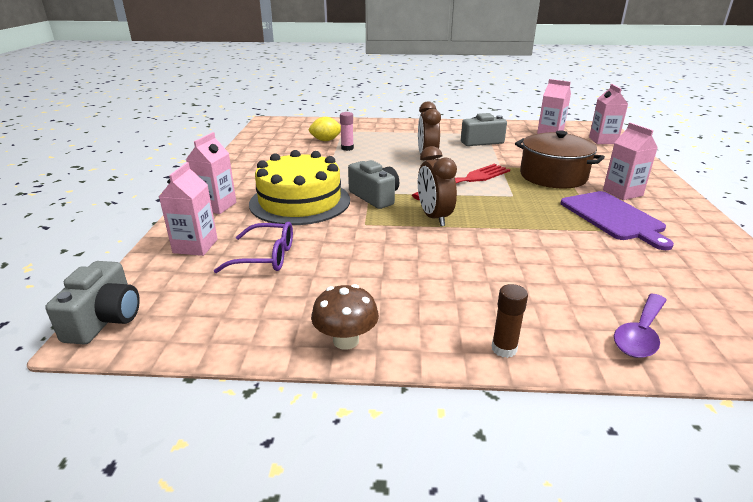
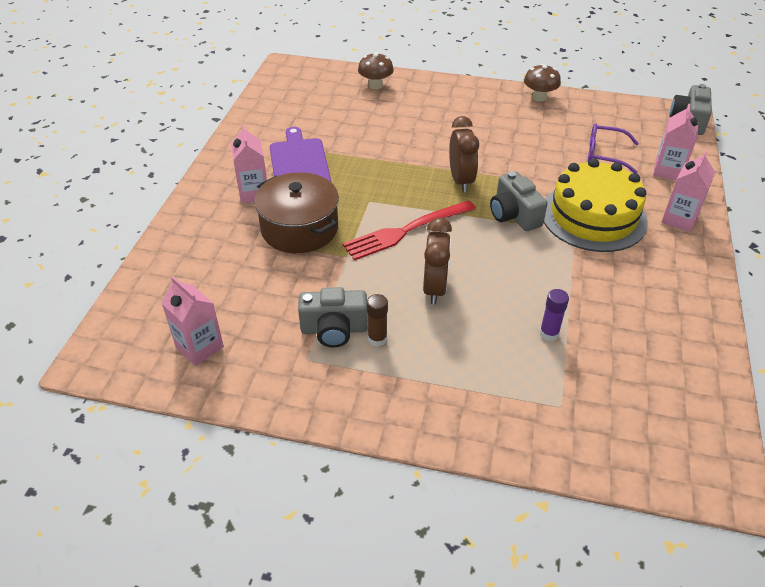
camera: 170 degrees left, 15 degrees up
(326, 140) = (586, 368): yellow lemon -> none
(347, 148) = (549, 333): pink glue stick -> purple glue stick
(504, 349) = (454, 86): brown glue stick -> brown glue stick (377, 339)
(603, 140) = (145, 308): pink carton -> none
(640, 334) = (375, 85): purple spoon -> brown mushroom

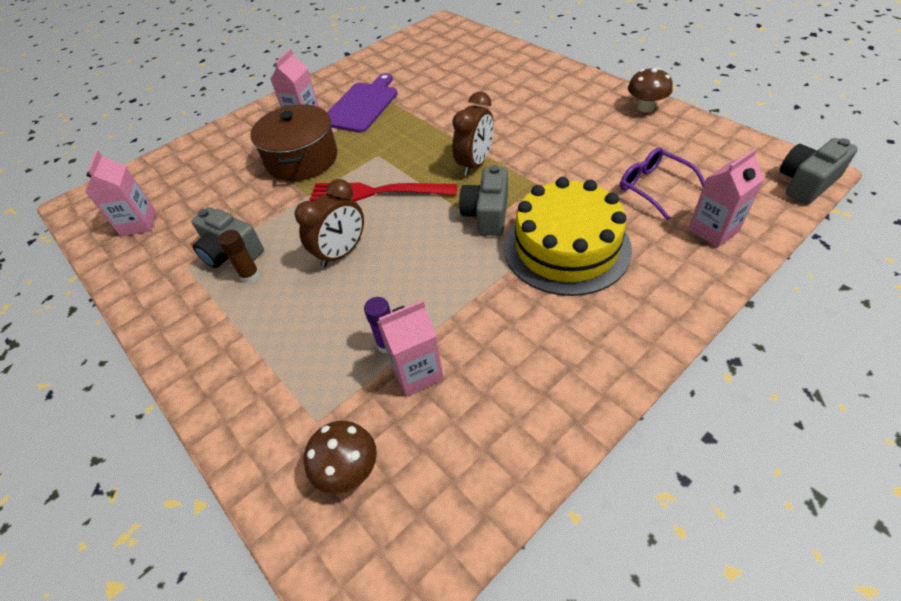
camera: 40 degrees right, 5 degrees up
(375, 85) = (497, 56): brown mushroom -> brown mushroom (348, 470)
(679, 219) = (665, 290): pink carton -> pink carton (417, 372)

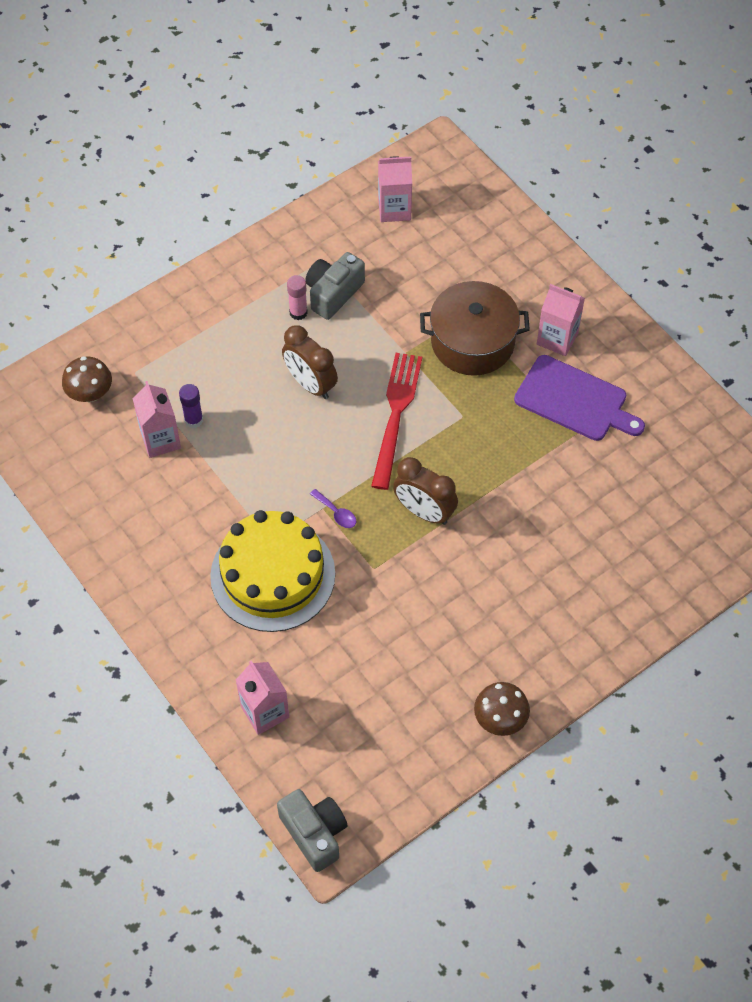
camera: 90 degrees right, 10 degrees up
(250, 275) = (298, 312): brown glue stick -> pink glue stick
(487, 214) = (336, 513): grey camera -> purple spoon
(653, 187) = (343, 679): purple glasses -> none

